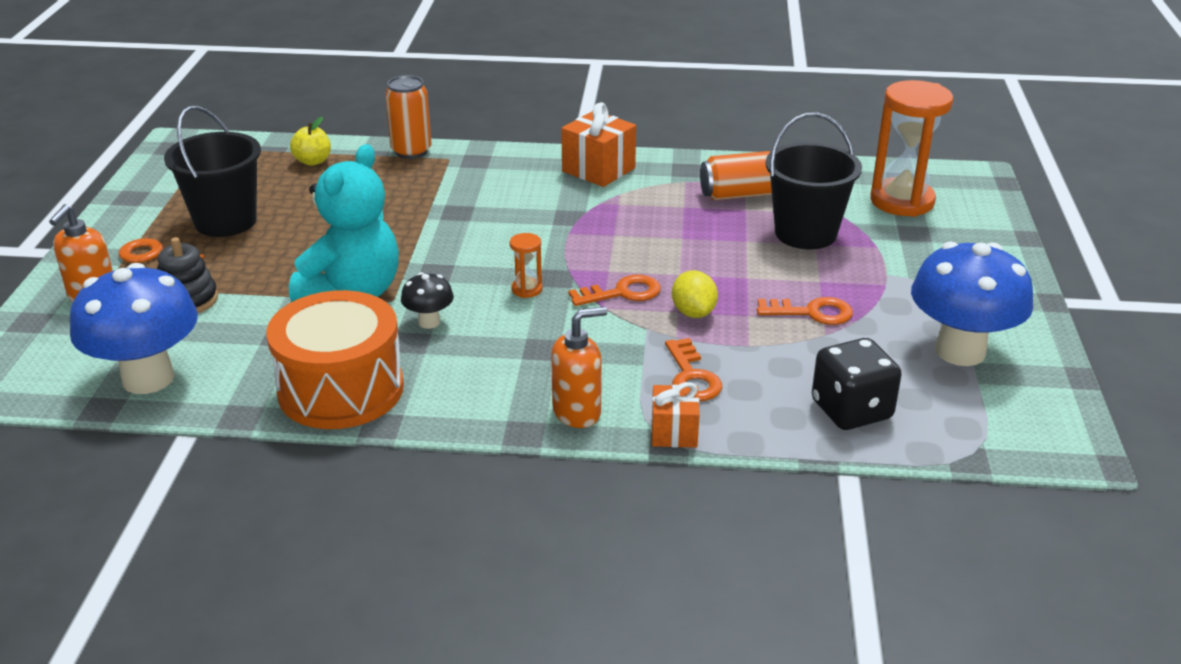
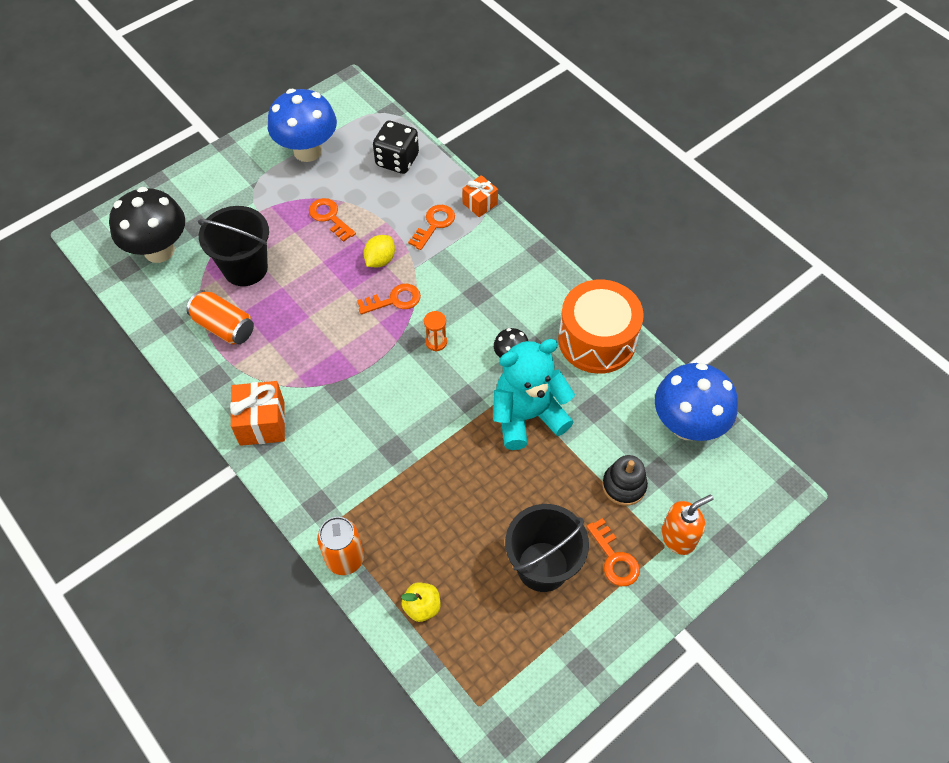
camera: 135 degrees left, 25 degrees up
(577, 412) = (506, 243): orange soap dispenser -> none
(622, 293) = (394, 300): orange key -> orange key turned 135 degrees clockwise
(902, 201) = (159, 250): orange hourglass -> black mushroom

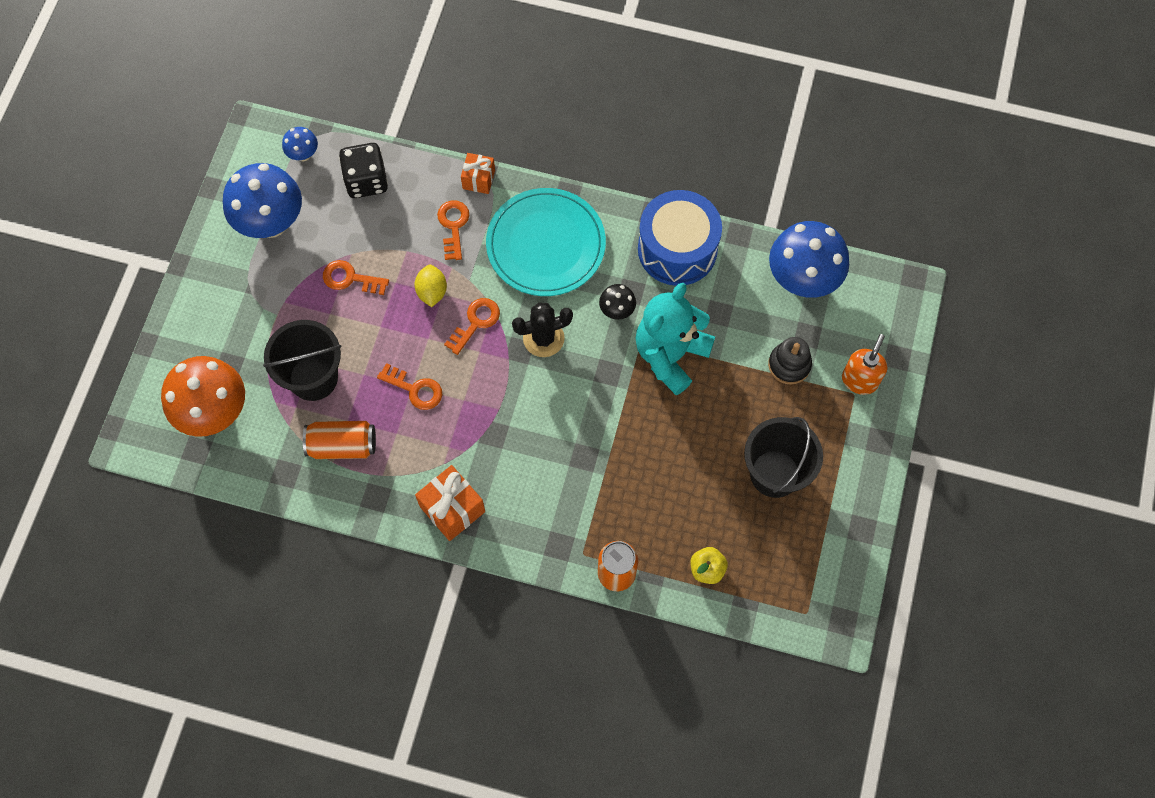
camera: 35 degrees left, 10 degrees up
(159, 250) = (215, 412): black mushroom -> orange mushroom
(368, 120) = (303, 154): none -> blue mushroom
(436, 342) = (543, 338): orange hourglass -> black cactus
(493, 276) = (546, 245): none -> turquoise plate
(597, 340) = (677, 249): orange drum -> blue drum
(614, 558) = (824, 430): orange key -> orange key (415, 389)

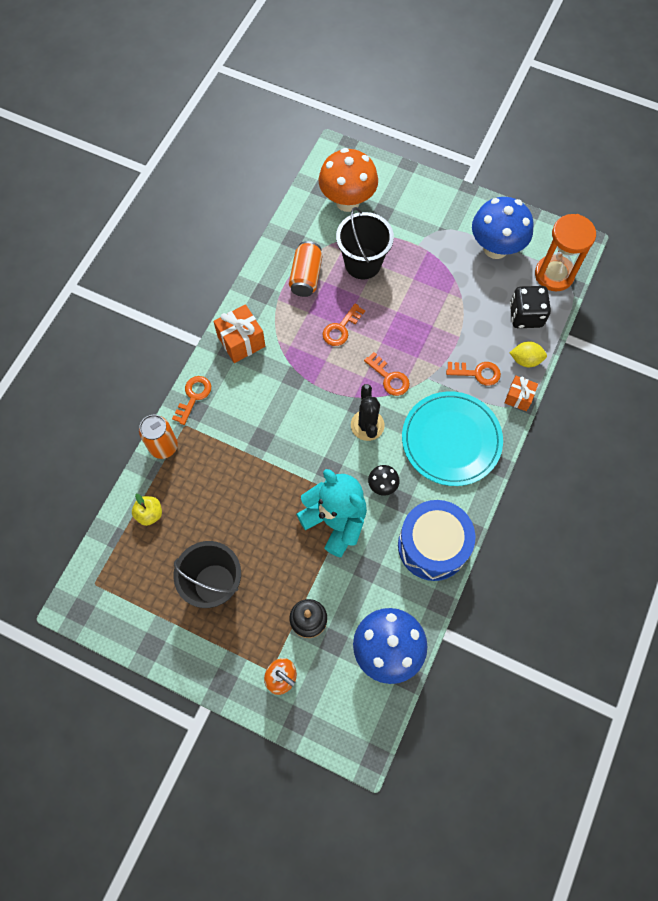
camera: 100 degrees right, 0 degrees up
(303, 154) = (554, 274): blue mushroom -> orange hourglass
(350, 278) = (440, 295): orange key -> orange key (193, 396)
(432, 292) = (421, 350): yellow lemon -> yellow lemon (525, 360)

